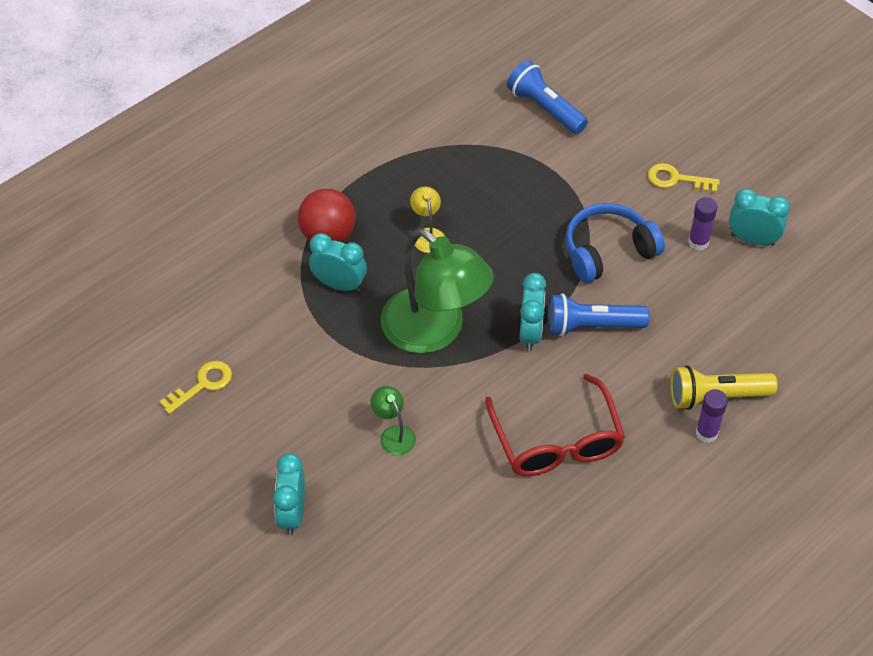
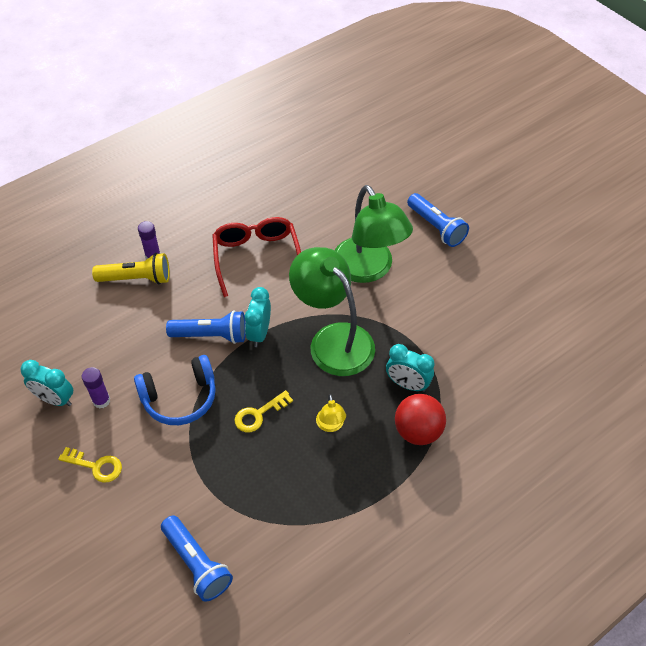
camera: 175 degrees left, 0 degrees up
(202, 385) = (508, 312): yellow key -> yellow key (258, 414)
(292, 514) = (436, 227): turquoise clock -> blue flashlight
(393, 434) = (368, 269): green lamp -> green lamp, size x2.44

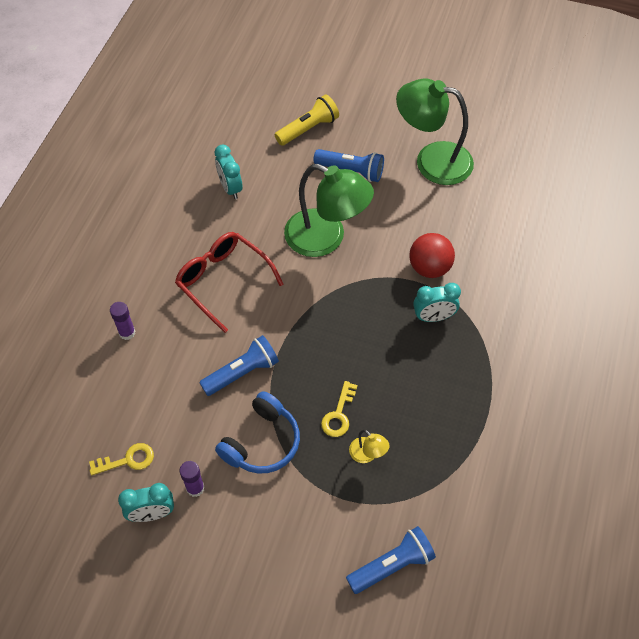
camera: 35 degrees left, 5 degrees up
(96, 466) = (240, 545): yellow key -> yellow key (127, 460)
(137, 278) = (130, 362): yellow flashlight -> yellow flashlight (308, 129)
(197, 564) = (392, 565): blue flashlight -> blue flashlight turned 45 degrees counterclockwise
(259, 333) = (281, 346): turquoise clock -> turquoise clock (230, 188)
(330, 425) = (402, 387): yellow lamp -> yellow lamp (367, 454)
(333, 340) = (346, 315): green lamp -> green lamp (432, 160)
(418, 431) = (471, 350): red ball -> red ball (429, 268)

